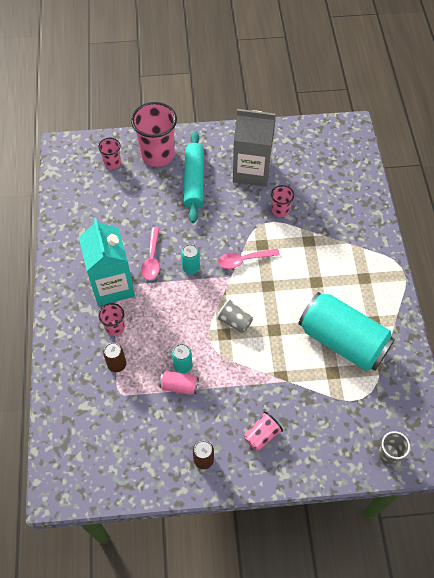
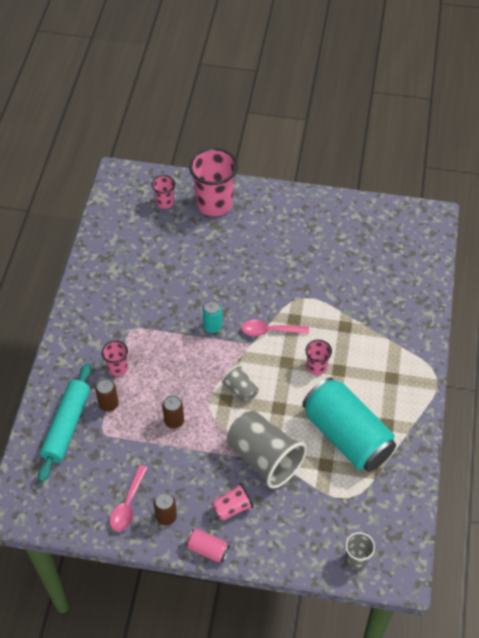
camera: 15 degrees right, 5 degrees down
(112, 285) = (127, 326): turquoise carton -> none
(152, 259) = (175, 309): pink spoon -> pink spoon (128, 504)
(179, 386) = (164, 440): pink can -> pink can (207, 549)
(183, 365) = (174, 421): turquoise can -> brown can
(194, 181) = (244, 239): turquoise rolling pin -> turquoise rolling pin (67, 426)
(252, 171) = (308, 241): grey carton -> none
(276, 380) = (264, 458): none -> grey cup
(280, 210) = (325, 288): pink cup -> pink cup (316, 367)

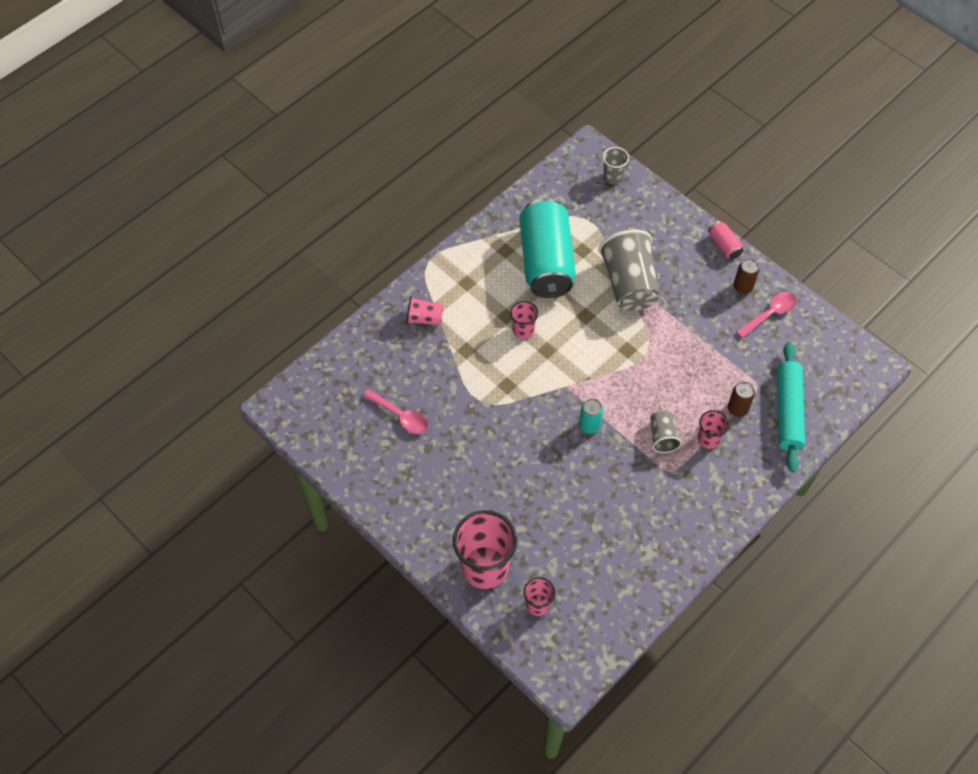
camera: 145 degrees left, 5 degrees up
(67, 426) = (788, 411): turquoise rolling pin -> turquoise rolling pin turned 45 degrees counterclockwise
(174, 421) = (686, 359): brown can -> none
(232, 508) = (683, 263): pink cup -> pink cup (424, 318)
(240, 390) = (607, 350): grey cup -> grey cup (662, 437)
(269, 331) = (538, 388): pink spoon -> pink spoon (400, 416)

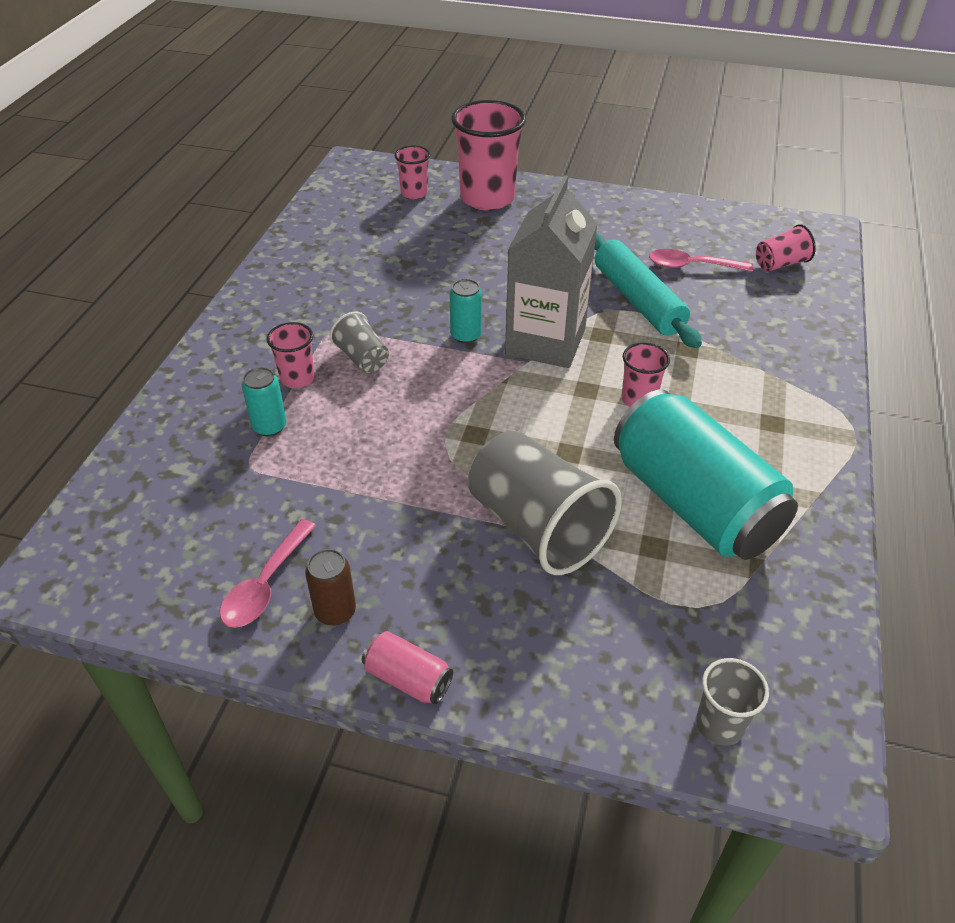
camera: 150 degrees right, 15 degrees down
(424, 318) = (775, 361): pink cup -> pink cup (780, 264)
(544, 396) = (545, 342): none -> grey carton
(737, 409) = (269, 426): brown can -> turquoise can
(788, 411) = (189, 452): turquoise rolling pin -> turquoise rolling pin (638, 300)

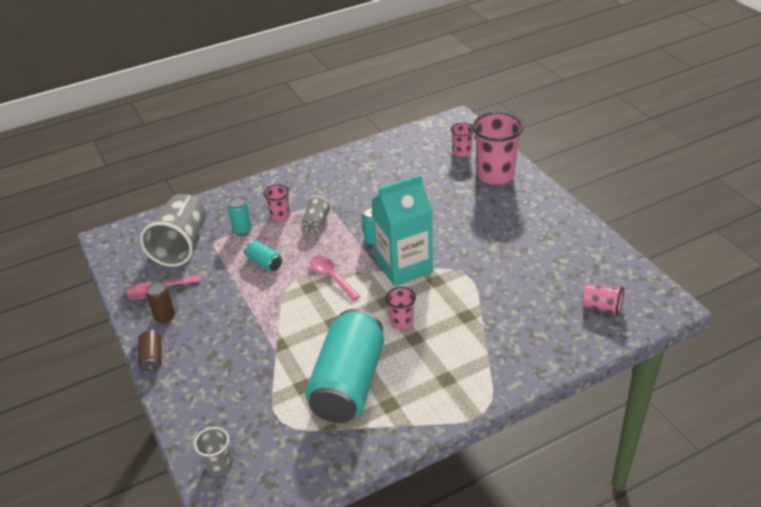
camera: 50 degrees right, 5 degrees down
(369, 445) = (264, 263): none -> turquoise can
(408, 678) = (152, 358): pink can -> brown can
(537, 527) = (273, 342): grey cup -> grey cup (181, 245)
(545, 342) = (404, 267): grey carton -> turquoise carton
(638, 300) = (484, 276): turquoise rolling pin -> none
(691, 266) = (545, 276): pink spoon -> pink spoon (331, 277)

